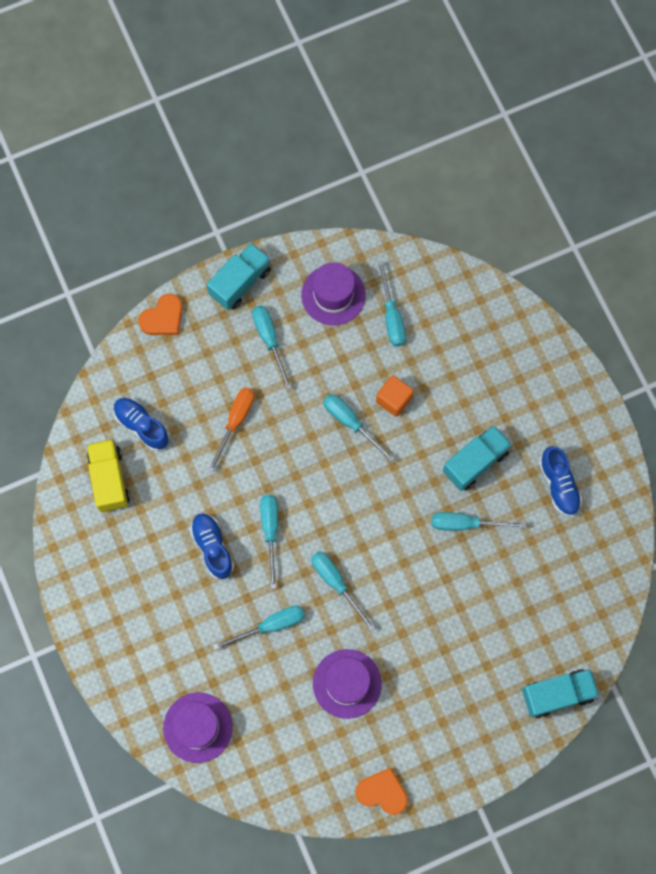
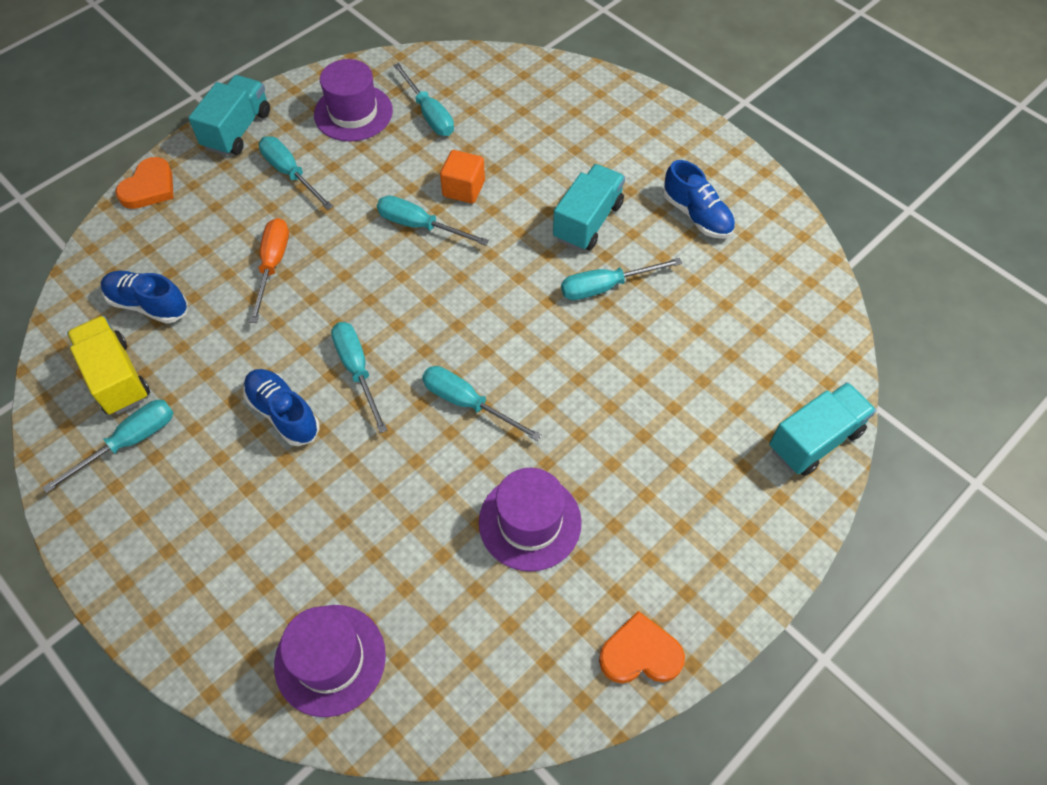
camera: 20 degrees left, 15 degrees down
(270, 626) = (395, 484): turquoise screwdriver -> turquoise screwdriver (129, 442)

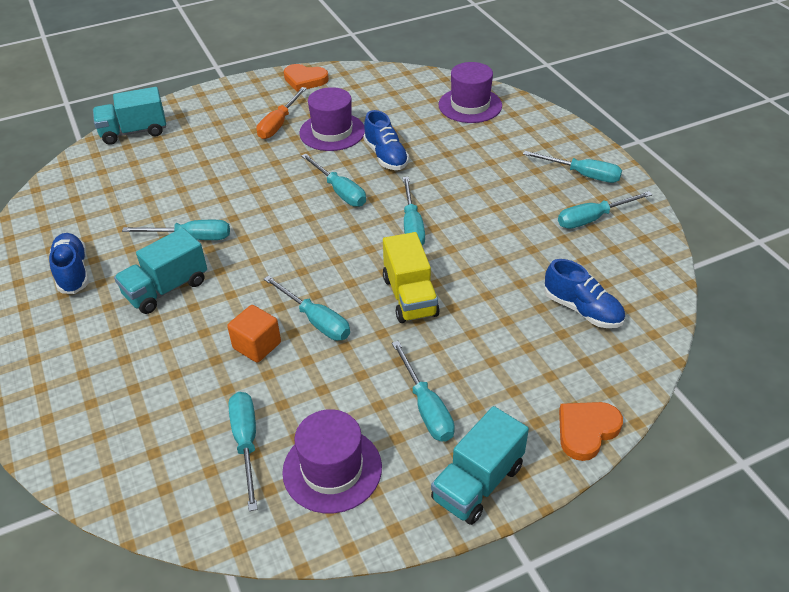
camera: 160 degrees left, 15 degrees down
(116, 377) = (607, 261): yellow truck -> yellow truck (410, 296)
(140, 527) = (582, 175): none -> turquoise screwdriver
(273, 265) = (463, 317): orange screwdriver -> orange screwdriver (279, 124)
(283, 413) = (475, 212): blue shoe -> blue shoe (386, 156)

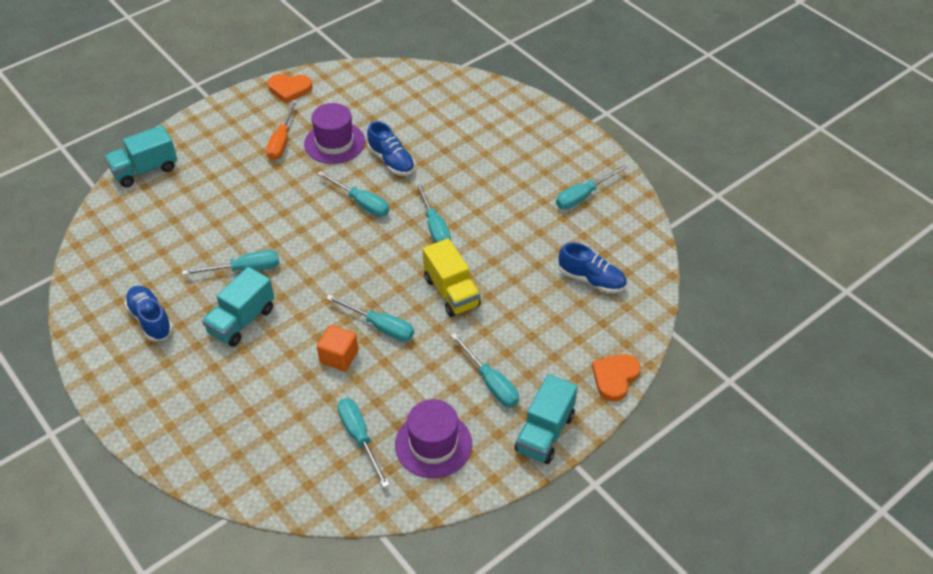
camera: 15 degrees left, 5 degrees up
(470, 105) = (452, 96): purple hat -> none
(582, 175) = (566, 155): turquoise screwdriver -> none

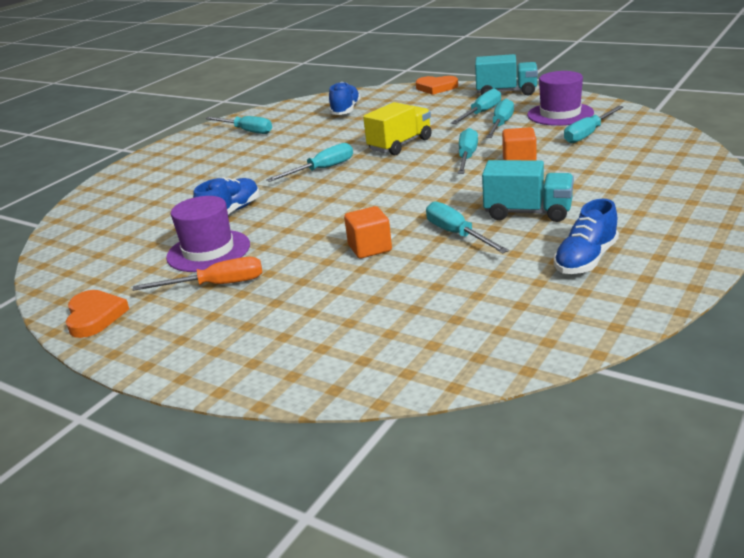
camera: 105 degrees left, 20 degrees down
(145, 170) = (327, 374): turquoise truck -> none
(266, 220) = (370, 248): none -> orange cube
(361, 203) = (308, 208): turquoise screwdriver -> turquoise screwdriver (501, 125)

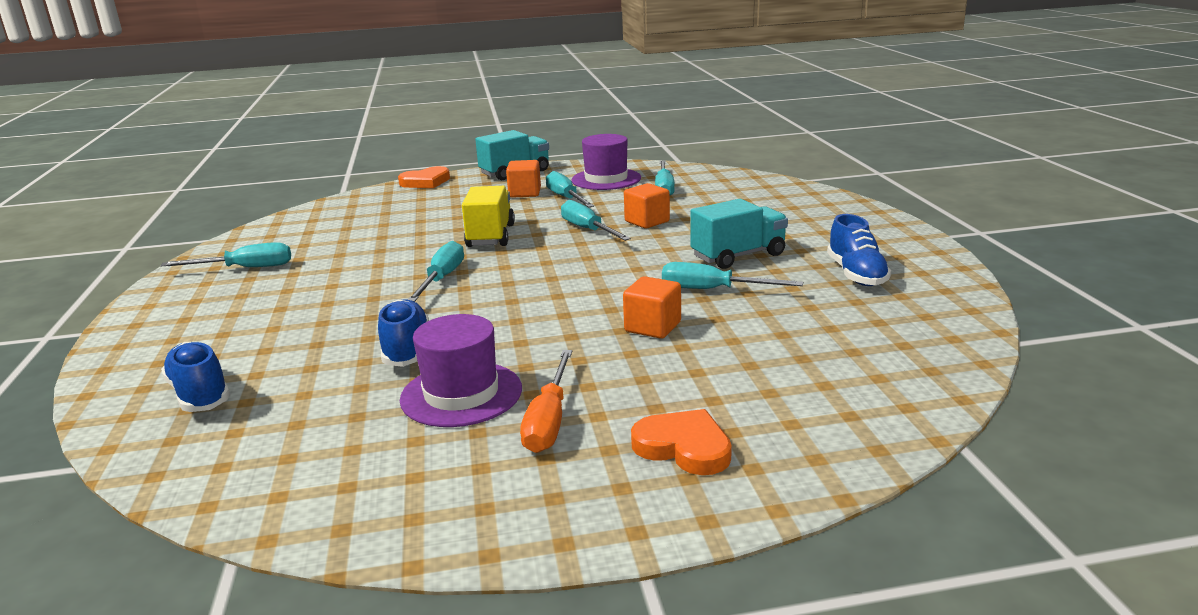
camera: 45 degrees left, 5 degrees down
(94, 316) = (444, 520): orange heart -> orange heart (684, 447)
(217, 285) = (549, 420): orange screwdriver -> orange screwdriver turned 150 degrees clockwise
(345, 110) = (351, 221): blue shoe -> blue shoe (200, 394)
(481, 113) = (525, 193): turquoise screwdriver -> orange cube

